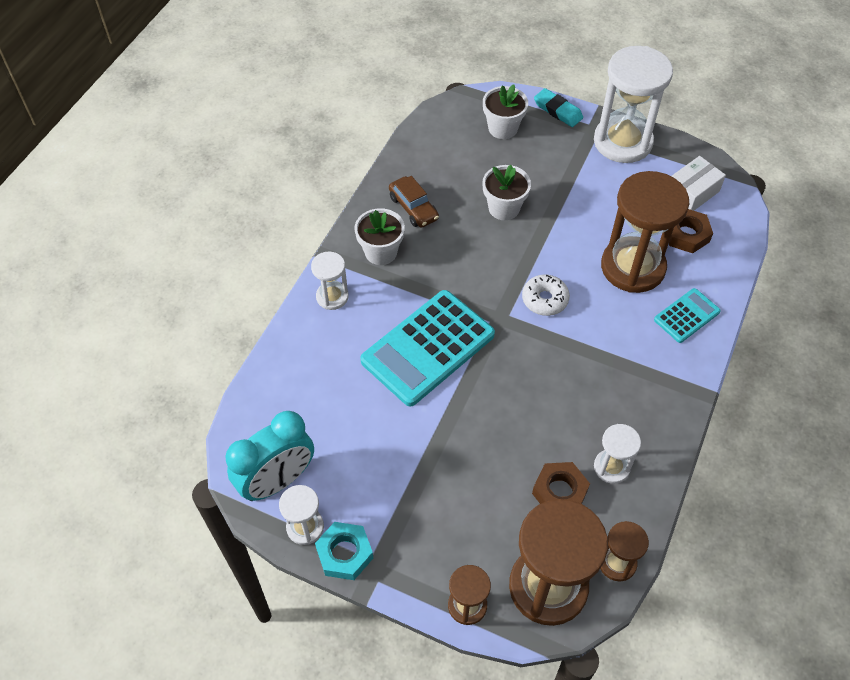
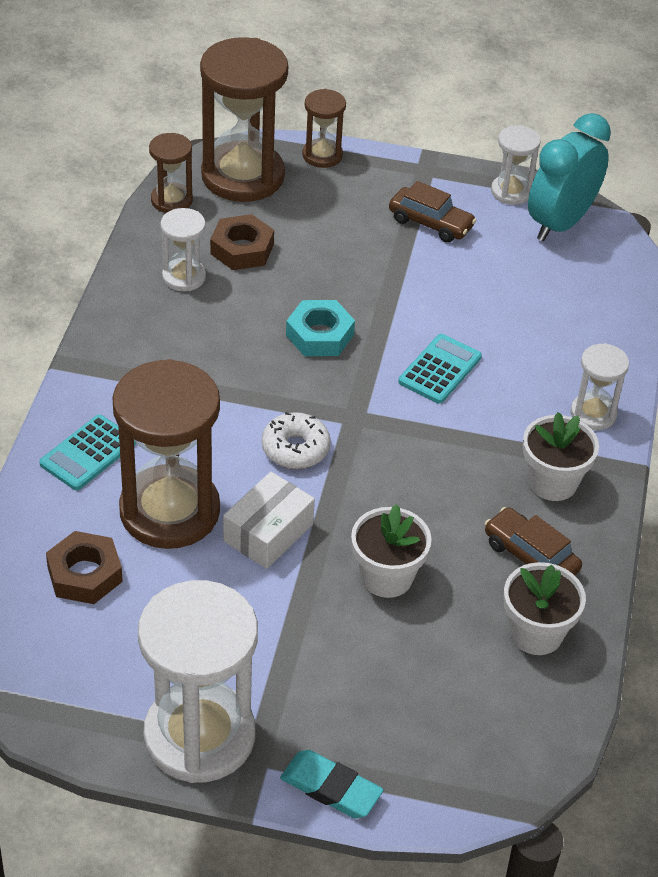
camera: 165 degrees right, 10 degrees down
(345, 553) = (460, 177): turquoise nut -> turquoise nut (319, 335)
(390, 498) = (430, 223): none -> brown car
(428, 348) = (440, 369): turquoise calculator -> turquoise calculator, size x0.50
(503, 128) = (426, 731): white flower pot -> white flower pot (536, 633)
(691, 192) = (73, 650): white box -> white box (268, 533)

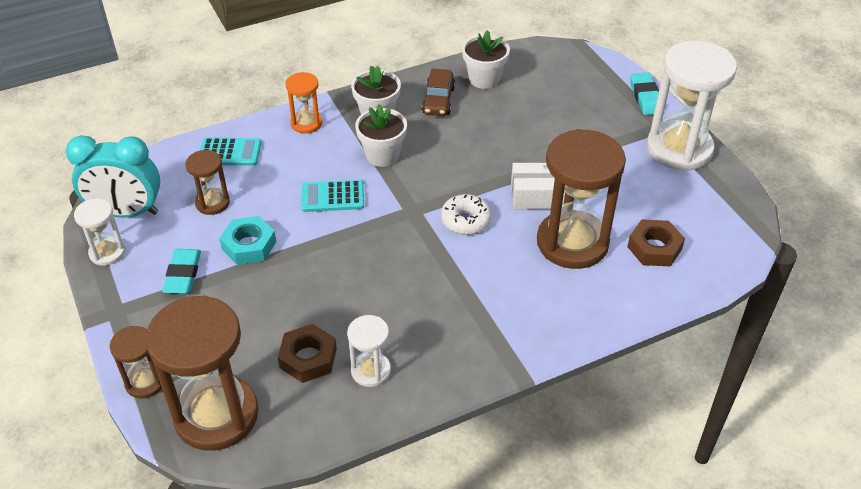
camera: 125 degrees left, 0 degrees up
(88, 453) = (577, 307): turquoise calculator -> turquoise calculator (229, 152)
(171, 200) = (289, 440): brown hourglass -> brown hourglass (212, 203)
(319, 335) = (357, 265): turquoise nut -> turquoise nut (249, 245)
(387, 577) = (511, 139): white flower pot -> white flower pot (382, 155)
(430, 223) = (183, 274): brown car -> turquoise eraser
(593, 414) = (306, 123): white hourglass -> orange hourglass

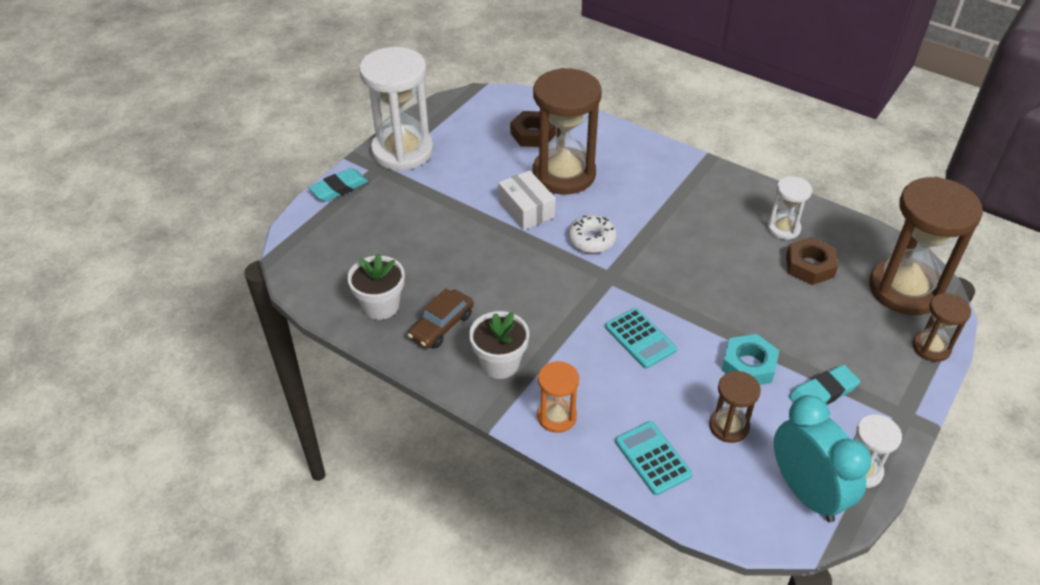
camera: 120 degrees left, 0 degrees up
(382, 155) = (556, 330): white flower pot -> none
(438, 100) = (441, 326): brown car -> brown car turned 150 degrees clockwise

